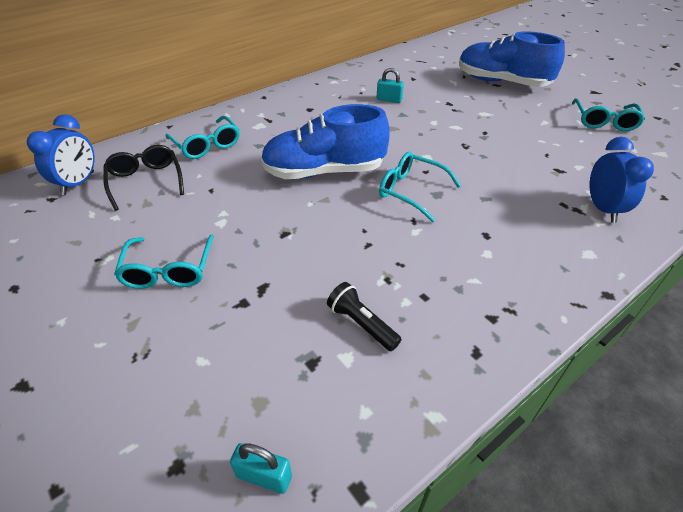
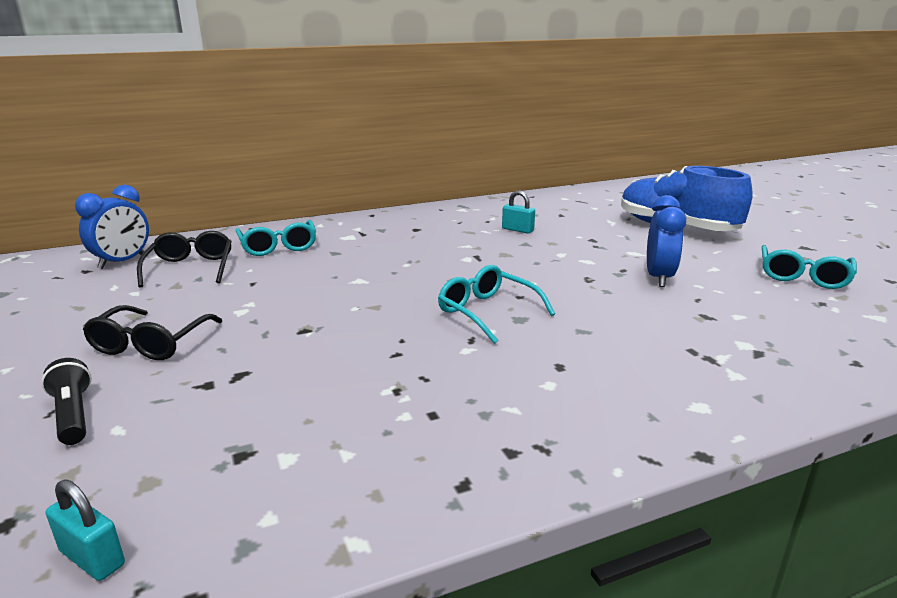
camera: 15 degrees right, 20 degrees down
(168, 270) = (150, 343): turquoise glasses -> black glasses
(324, 171) = (392, 282): blue shoe -> none
(362, 324) = (332, 428): black flashlight -> black flashlight (73, 415)
(602, 209) = (749, 362): blue clock -> blue clock (658, 277)

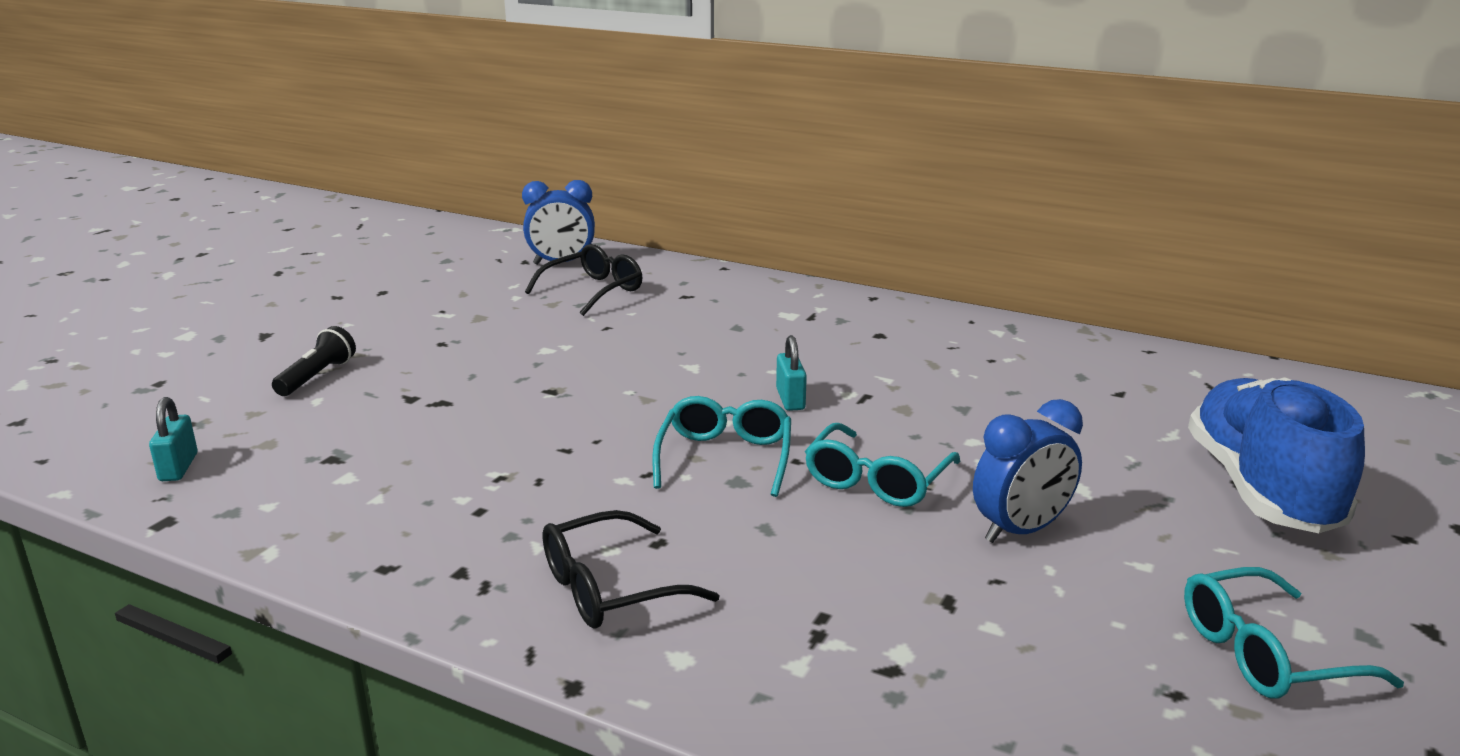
camera: 50 degrees right, 0 degrees up
(150, 343) = (443, 347): black glasses -> black glasses (610, 588)
(278, 246) = (703, 298): turquoise glasses -> turquoise glasses (877, 480)
(517, 230) = (999, 387): turquoise padlock -> turquoise padlock (790, 399)

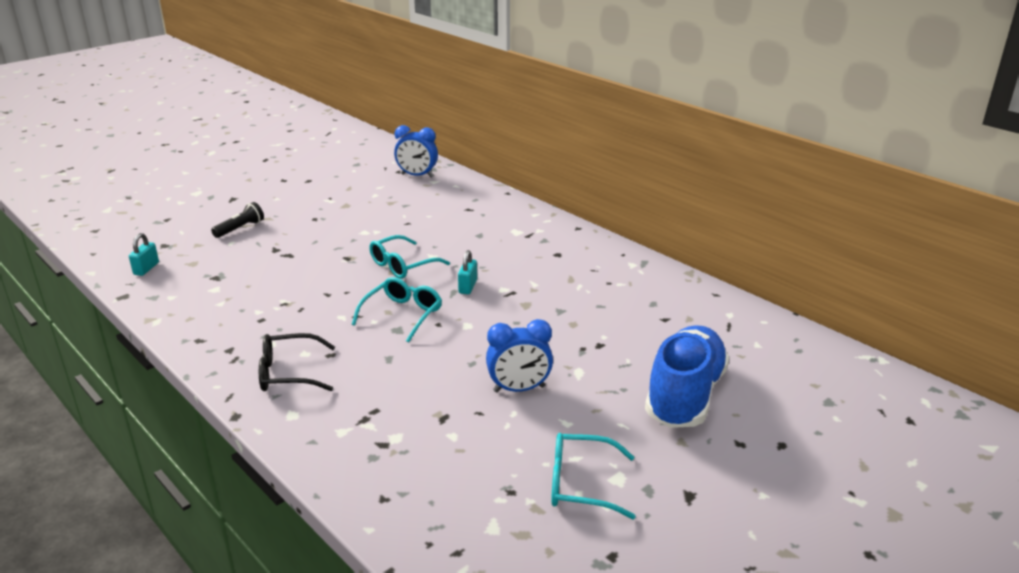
camera: 20 degrees right, 5 degrees up
(593, 291) = (419, 197): black glasses -> none
(877, 480) = (470, 344): turquoise glasses -> turquoise glasses (402, 265)

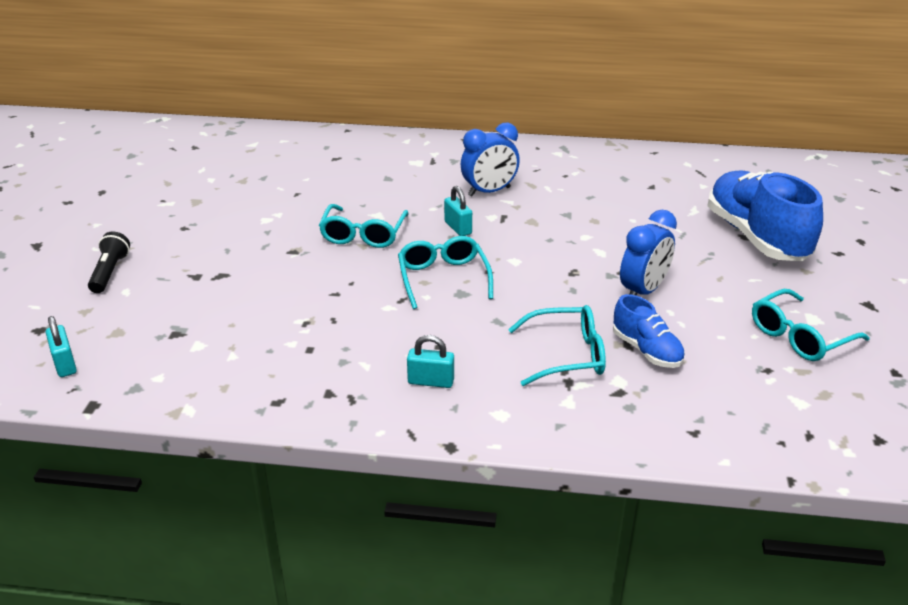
camera: 40 degrees left, 5 degrees up
(289, 373) = (431, 381): black glasses -> turquoise padlock
(392, 402) = (567, 355): none -> turquoise glasses
(417, 176) = (224, 144): blue clock -> blue clock (489, 192)
(448, 429) = (646, 350): none -> blue shoe

